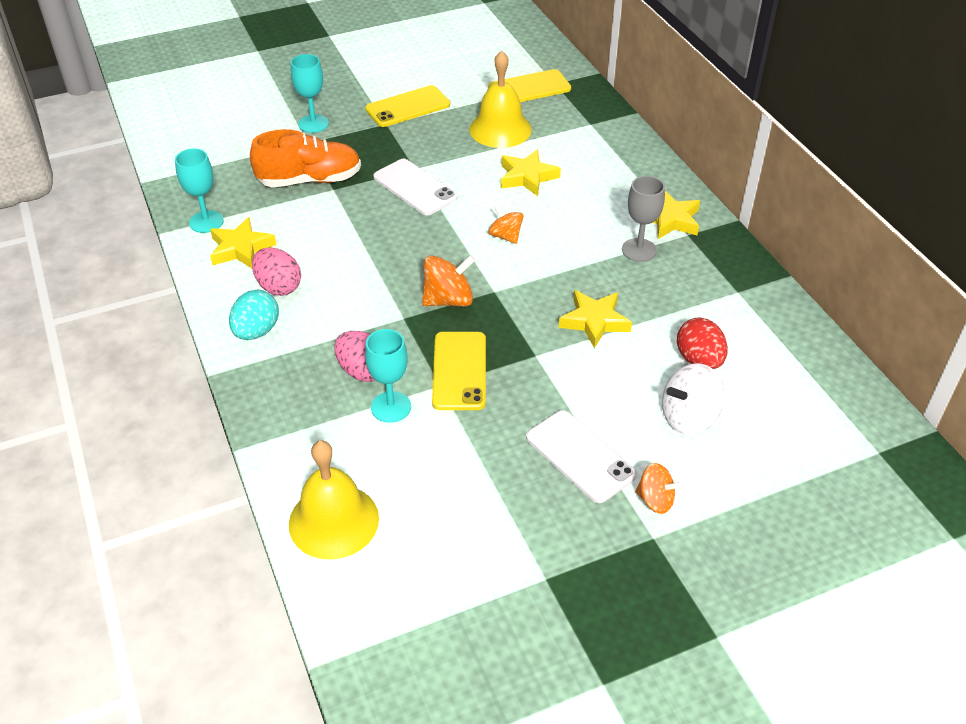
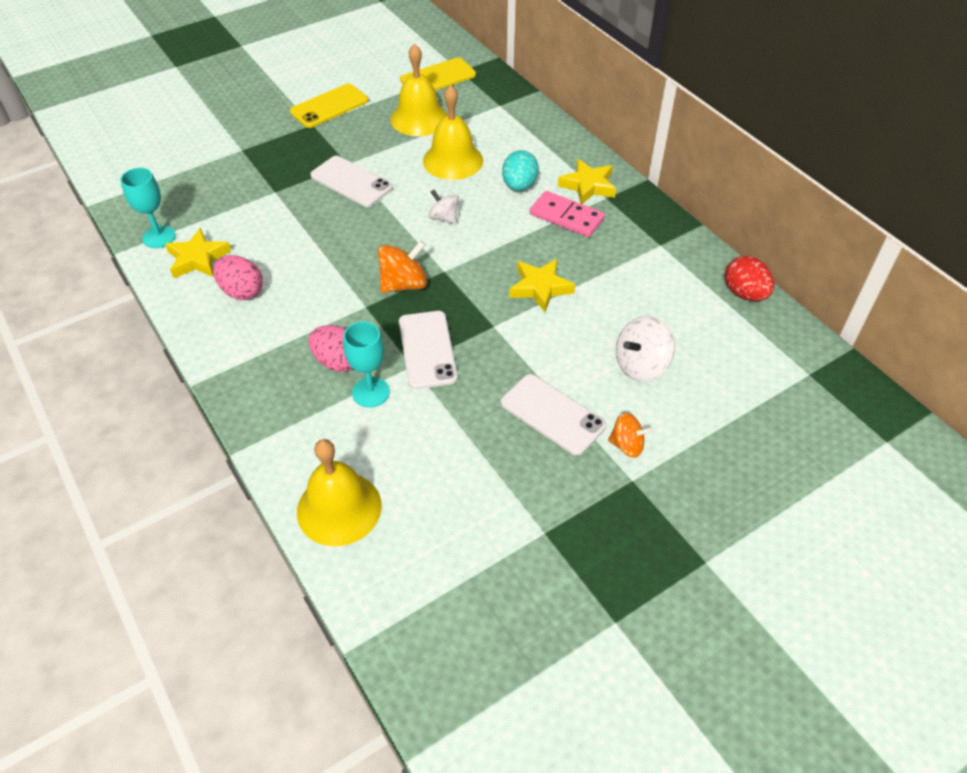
camera: 10 degrees left, 5 degrees up
(256, 331) = (229, 337): turquoise egg -> turquoise egg (519, 186)
(310, 180) = (251, 185): orange shoe -> none
(313, 124) = (243, 131): turquoise goblet -> none
(459, 371) = (427, 349): yellow phone -> white phone
(505, 236) = (444, 218): orange spinning top -> white spinning top
(527, 177) = (453, 160): yellow star -> yellow bell
(639, 250) = (566, 217): grey goblet -> pink domino
(699, 360) = (639, 311): red egg -> red egg (744, 293)

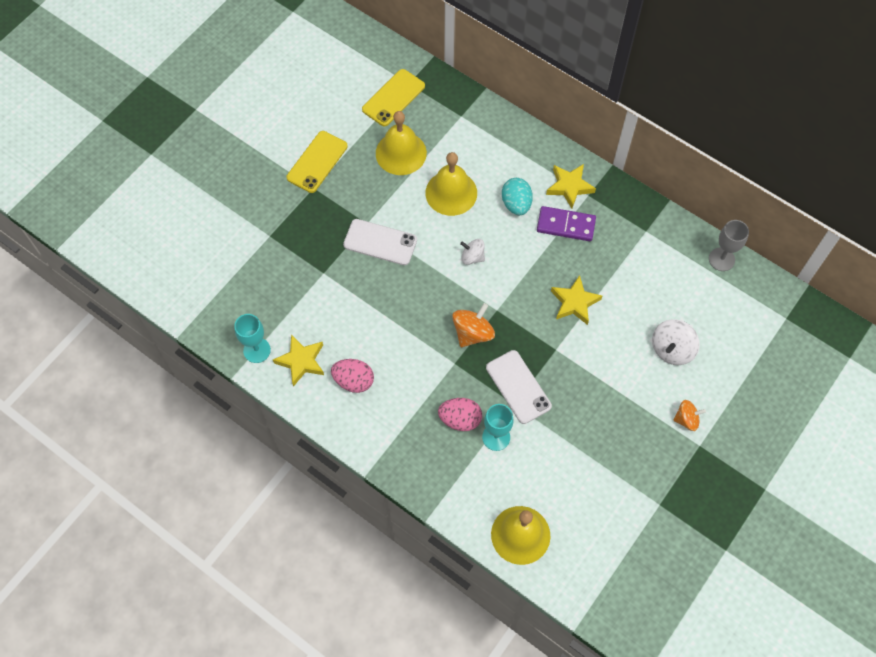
camera: 20 degrees left, 15 degrees up
(552, 414) = (628, 412): white phone -> none
(566, 217) = (565, 225): pink domino -> purple domino
(744, 293) = (721, 259): red egg -> grey goblet

